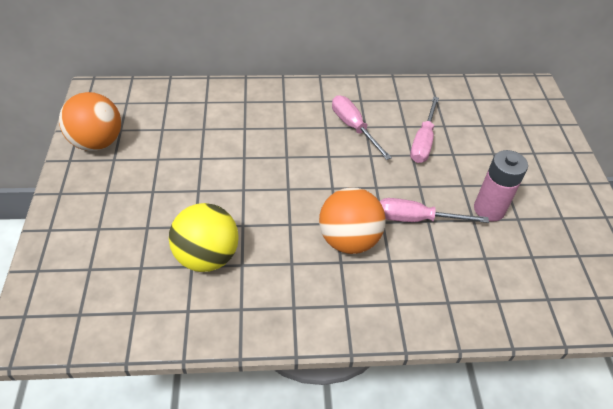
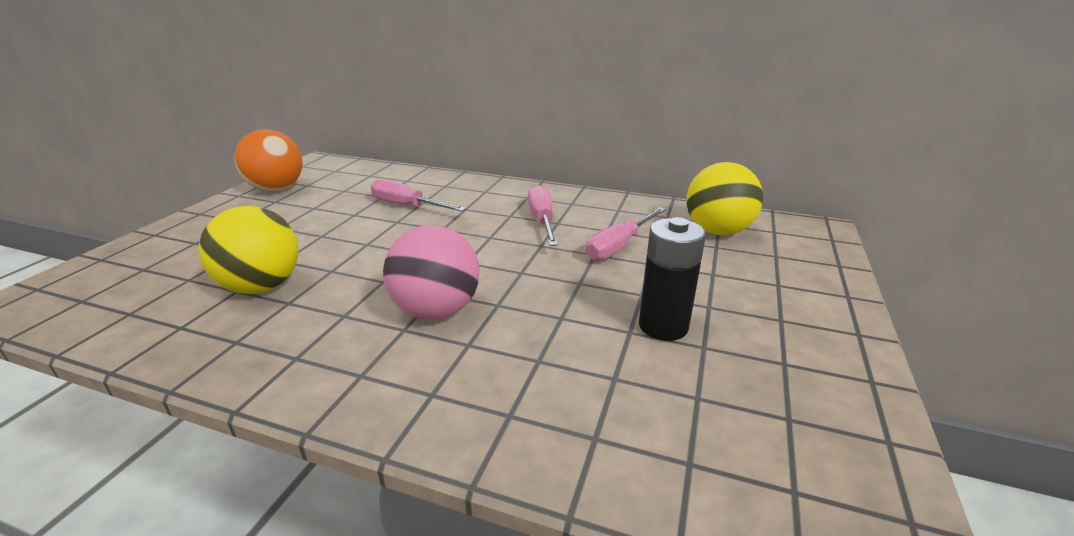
camera: 25 degrees right, 20 degrees down
(349, 240) = (436, 311): orange ball -> pink ball
(416, 219) = (546, 312): pink screwdriver -> pink screwdriver (407, 206)
(476, 108) = (717, 231): none -> yellow ball
(489, 209) = (663, 326): pink battery -> black battery

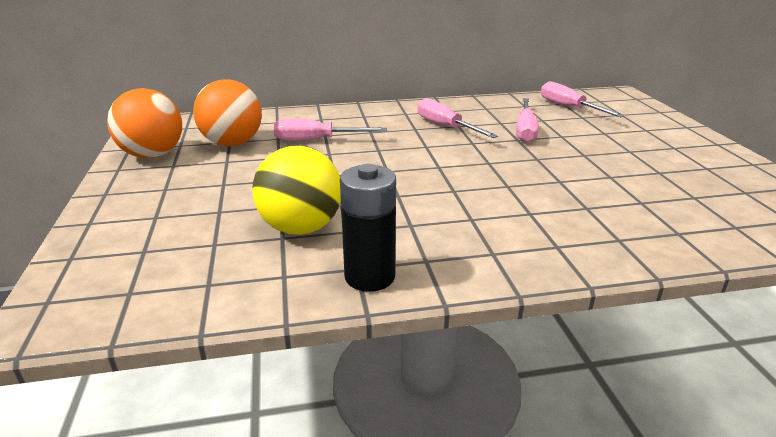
camera: 30 degrees left, 0 degrees up
(342, 192) = (232, 143): none -> orange ball
(436, 311) = (474, 201): pink ball -> none
(663, 326) = (623, 168): black battery -> black battery (370, 276)
(717, 231) = (569, 108): yellow ball -> pink screwdriver

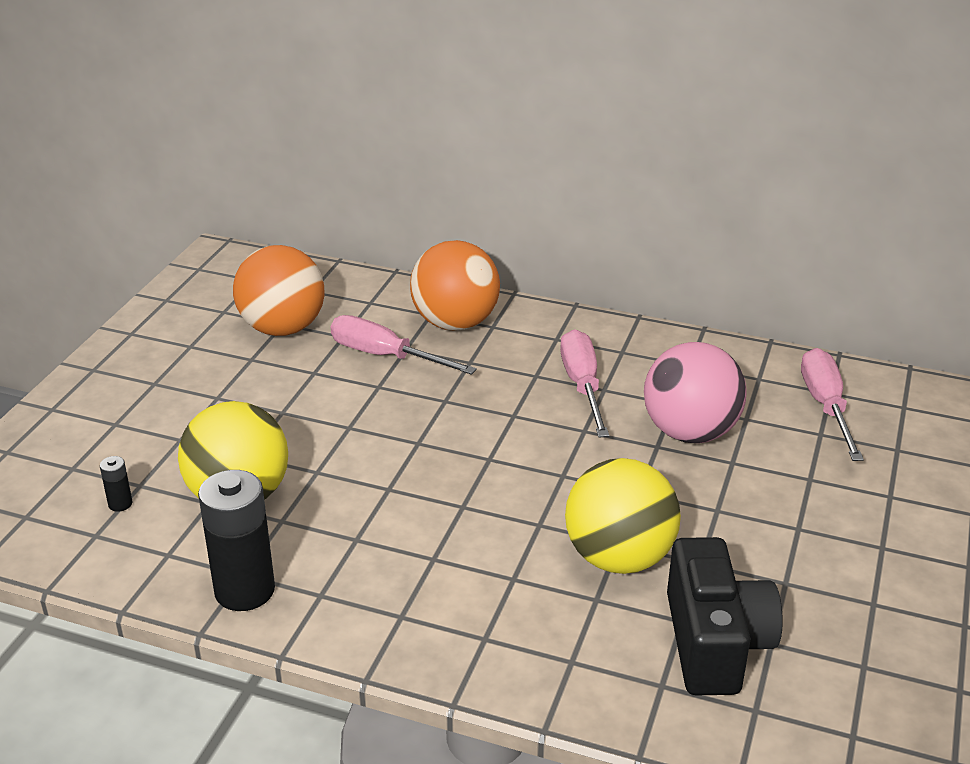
camera: 30 degrees right, 5 degrees up
(153, 155) = (182, 320): orange ball -> orange ball (455, 323)
(210, 259) = (120, 504): none -> black battery
(525, 130) = (690, 432): pink screwdriver -> pink ball
(570, 187) = (619, 557): none -> yellow ball
(671, 206) = (714, 643): none -> black camera

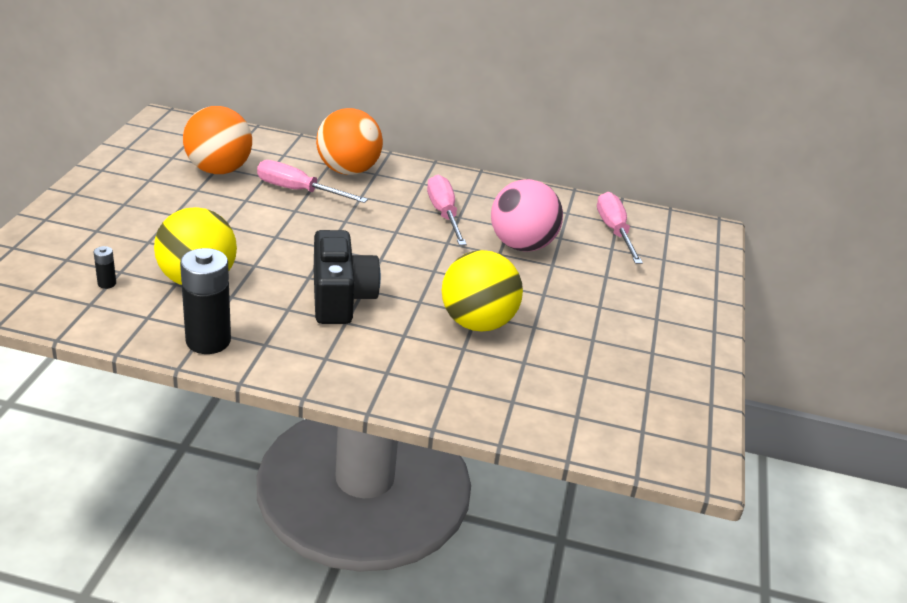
camera: 10 degrees left, 0 degrees up
(714, 643) = (547, 375): black camera -> black camera (340, 298)

